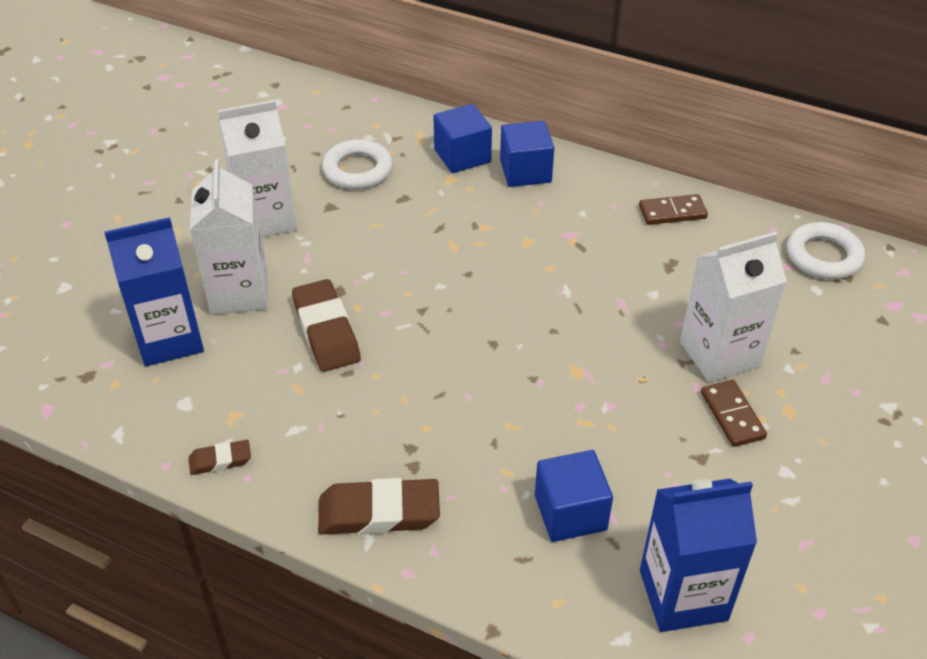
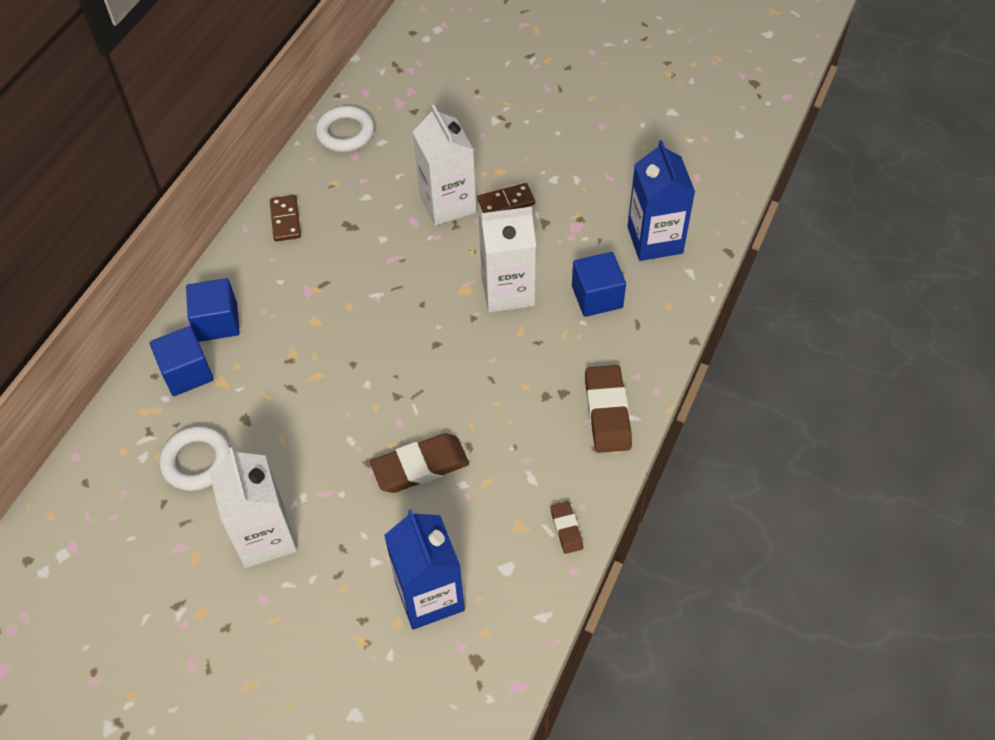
camera: 90 degrees left, 10 degrees up
(239, 292) = (369, 545): white carton -> white carton (507, 291)

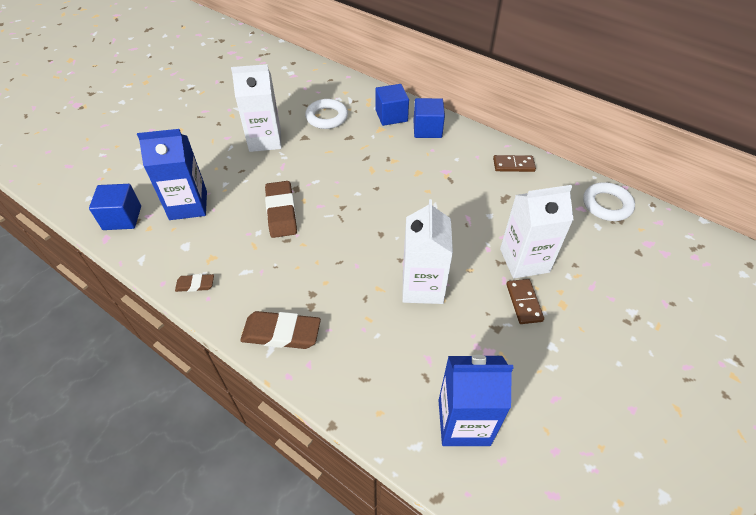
camera: 100 degrees right, 5 degrees down
(597, 297) = (402, 352): blue cube -> blue cube (122, 218)

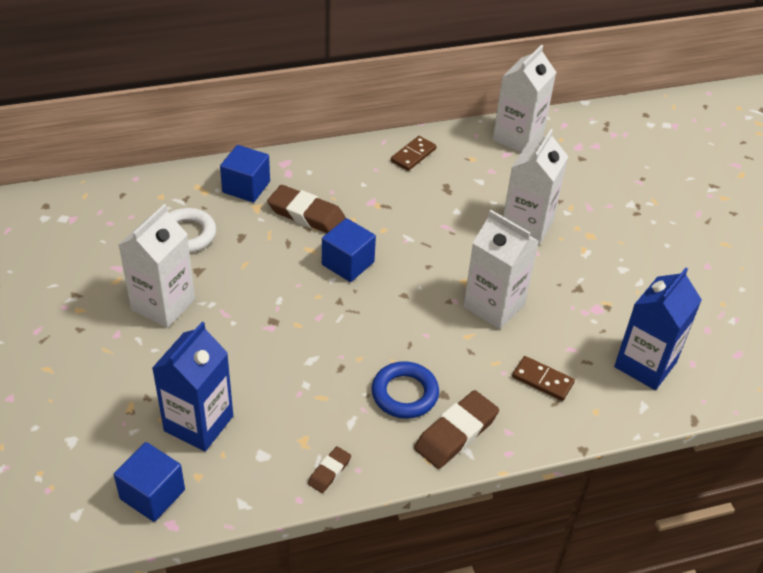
camera: 55 degrees left, 5 degrees down
(281, 212) = (296, 351): brown eraser -> brown eraser (306, 214)
(293, 284) = (404, 394): none -> blue ring
(427, 129) = (298, 176): blue cube -> blue cube (348, 263)
(524, 302) = (568, 256): brown domino -> brown domino (542, 380)
(606, 205) = (518, 137): white ring -> white carton

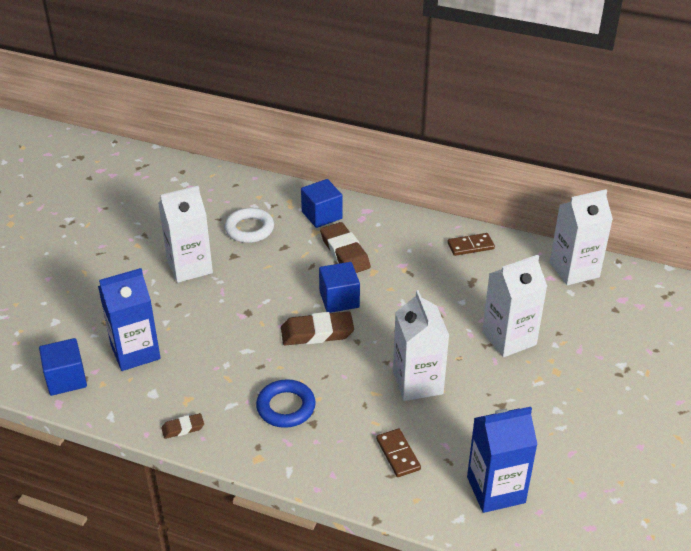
camera: 40 degrees right, 5 degrees down
(456, 433) = (294, 453): brown eraser -> brown eraser (317, 333)

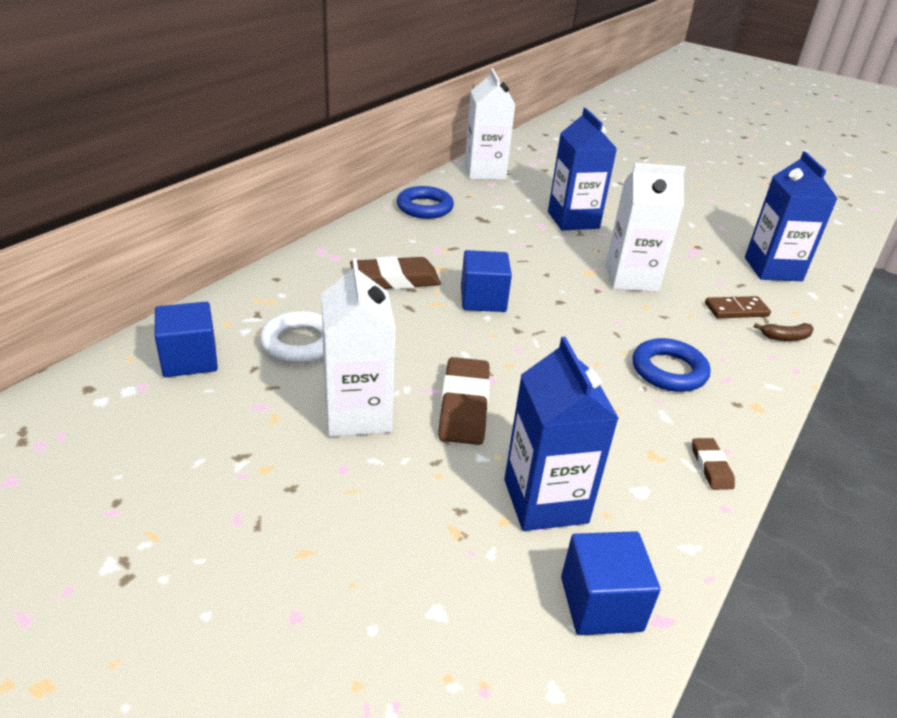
camera: 80 degrees left, 5 degrees down
(317, 333) = (539, 325): brown eraser -> brown eraser (464, 406)
(322, 215) = (309, 281): blue cube -> blue cube (190, 359)
(366, 487) = (785, 337): none -> brown banana
(470, 246) = (424, 207): brown domino -> blue ring
(509, 338) = (573, 220): white carton -> blue carton

